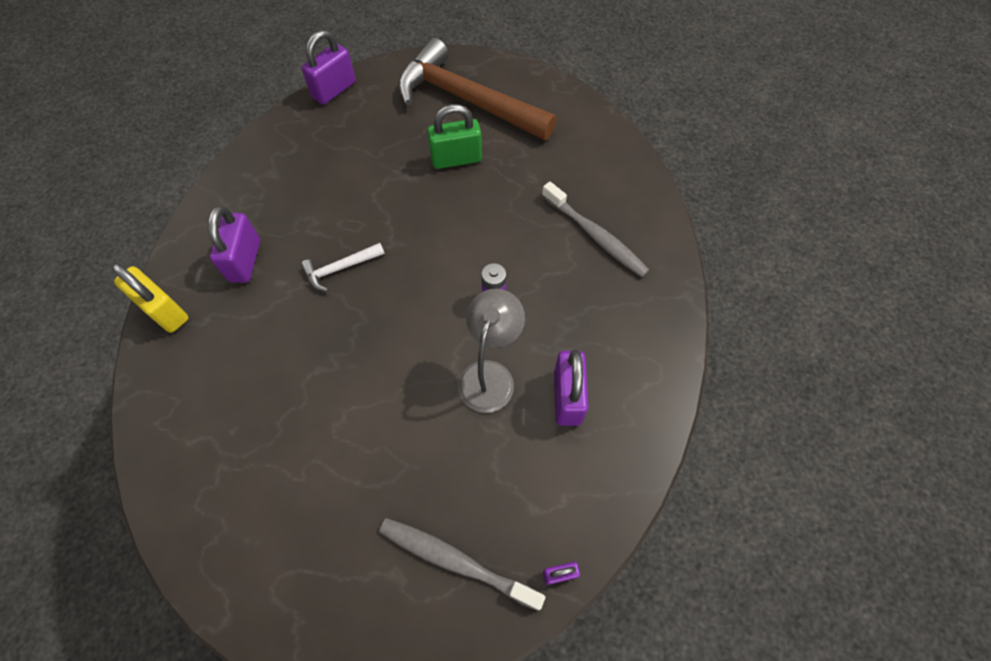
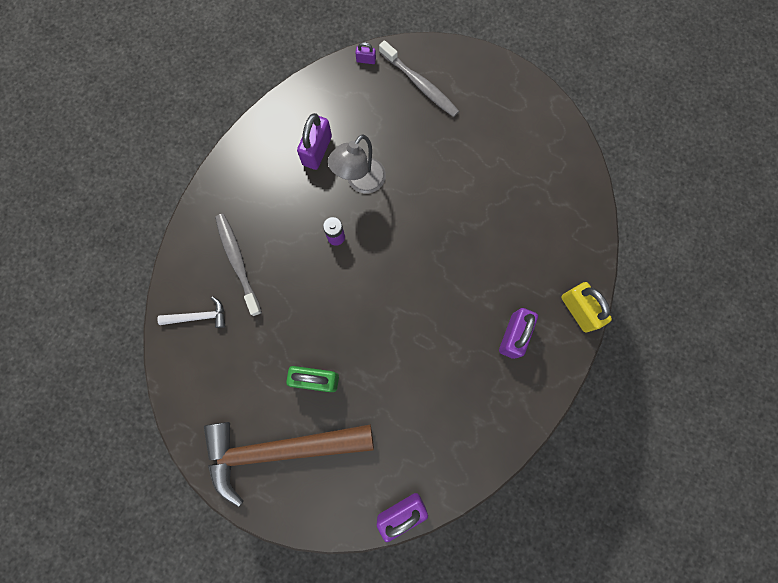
camera: 160 degrees left, 15 degrees up
(340, 268) = (441, 302): white hammer -> white hammer (198, 316)
(467, 100) = (279, 449): brown hammer -> brown hammer turned 120 degrees clockwise

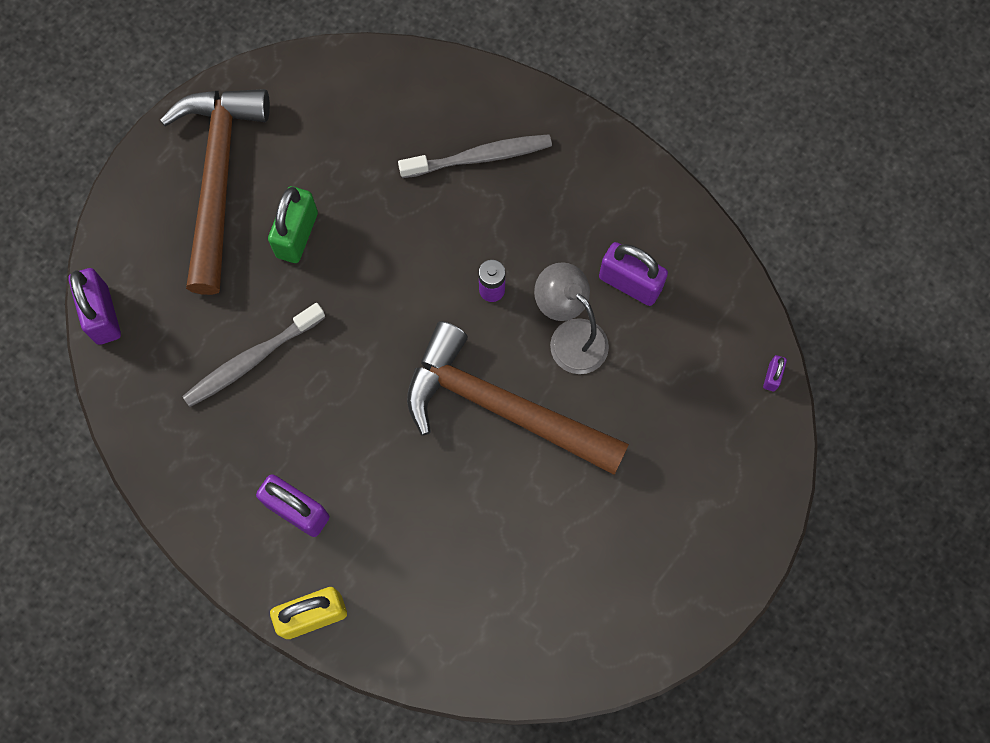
camera: 100 degrees right, 5 degrees down
(198, 316) = (413, 101): white hammer -> none
(416, 216) = (502, 407): none -> brown hammer
(420, 84) = (718, 452): grey toothbrush -> grey toothbrush (252, 360)

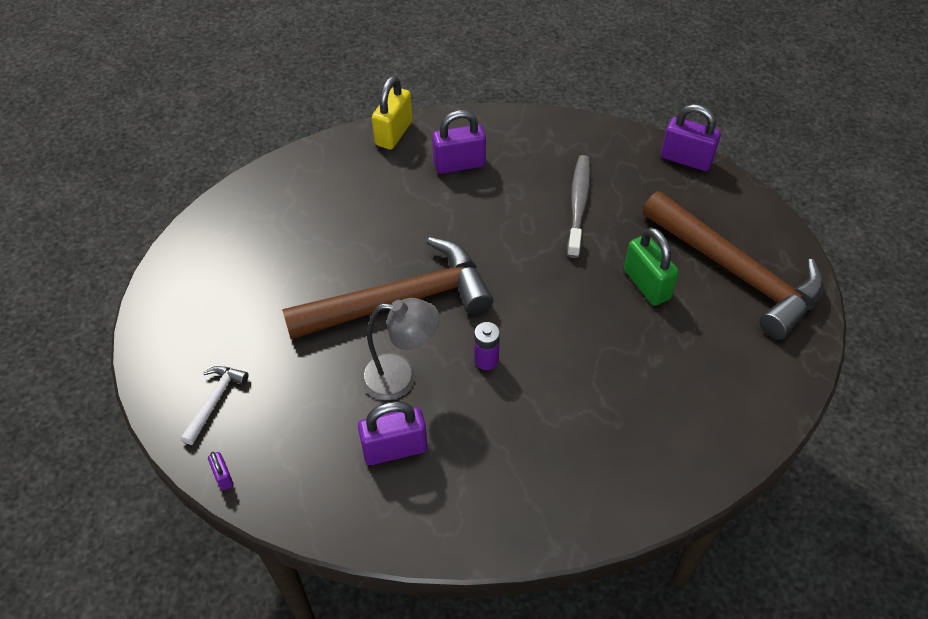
camera: 135 degrees right, 20 degrees down
(479, 157) = (601, 438): grey toothbrush -> none
(730, 451) = (215, 401): none -> white hammer

